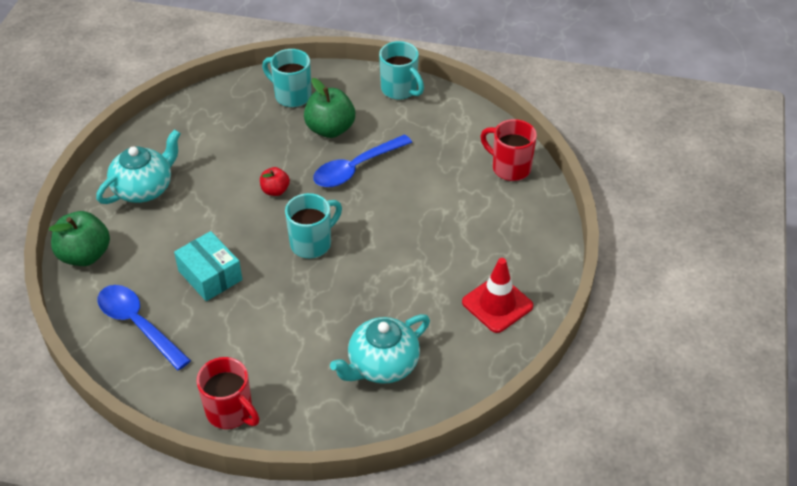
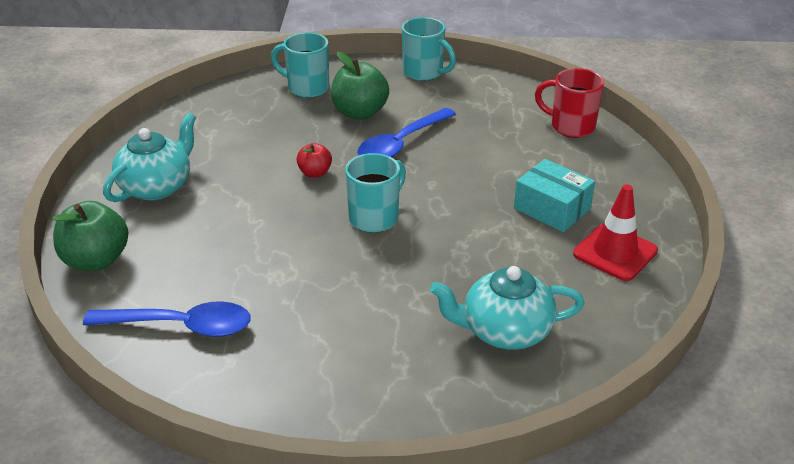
camera: 10 degrees left, 10 degrees down
(138, 324) = (181, 326): blue spoon -> blue spoon turned 150 degrees clockwise
(210, 275) = (260, 263): turquoise box -> turquoise box (552, 208)
(231, 412) = (329, 409): red mug -> none
(382, 365) = (505, 331): turquoise teapot -> turquoise teapot turned 45 degrees clockwise

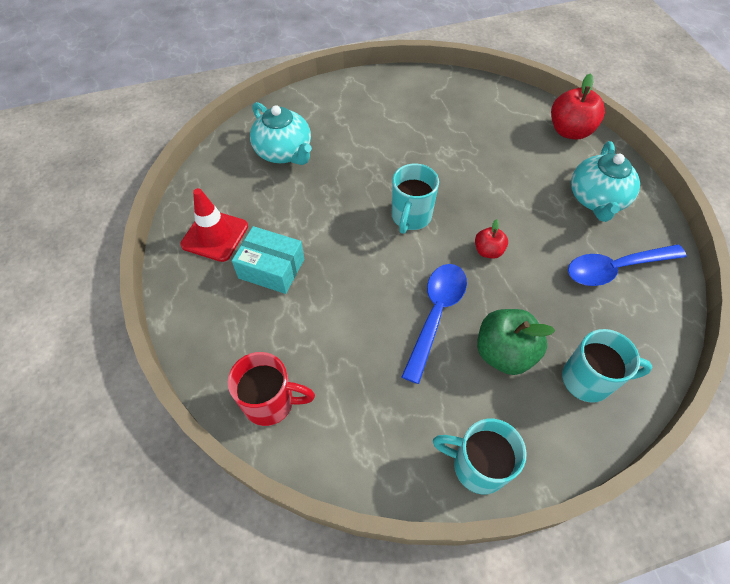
camera: 160 degrees right, 20 degrees up
(96, 260) = (569, 131): green apple -> red apple
(181, 326) = (477, 106): blue spoon -> blue spoon (615, 269)
(505, 331) = (284, 152): turquoise teapot -> turquoise teapot turned 75 degrees clockwise

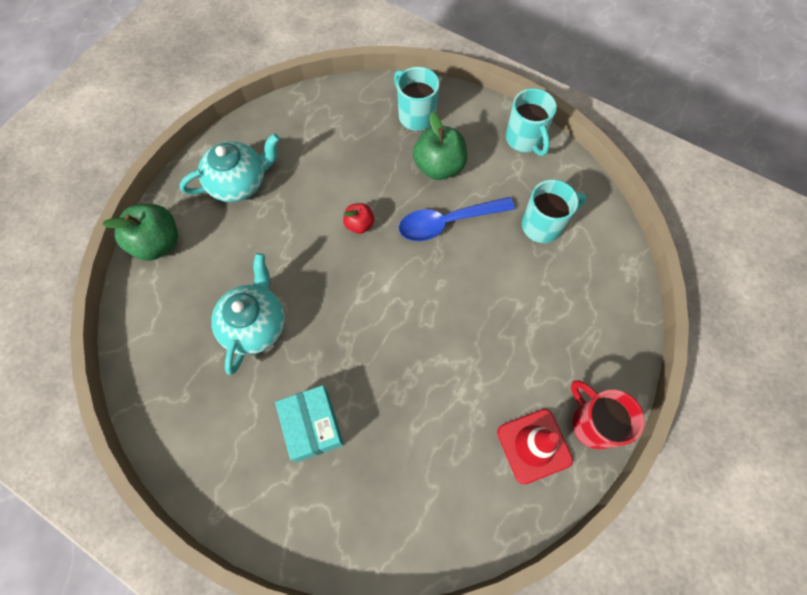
camera: 130 degrees left, 10 degrees up
(271, 268) = (518, 365): turquoise box -> turquoise box (312, 426)
(271, 402) = (606, 272): red mug -> red mug (592, 423)
(284, 152) = (387, 481): turquoise teapot -> turquoise teapot (255, 325)
(410, 217) = (372, 301): turquoise mug -> turquoise mug (543, 225)
(569, 131) = (158, 243): red apple -> green apple
(615, 269) = (307, 140): blue spoon -> none

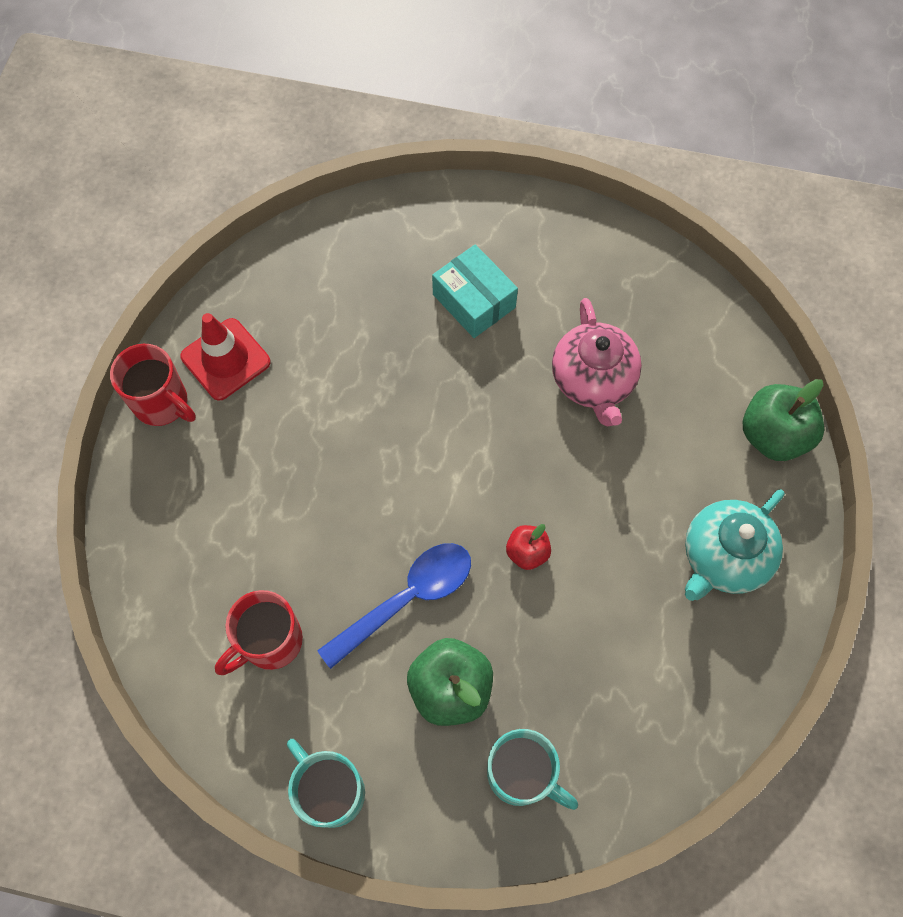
camera: 160 degrees right, 0 degrees up
(255, 325) = (593, 380): turquoise teapot -> pink teapot
(543, 225) = (270, 642): turquoise mug -> red mug

